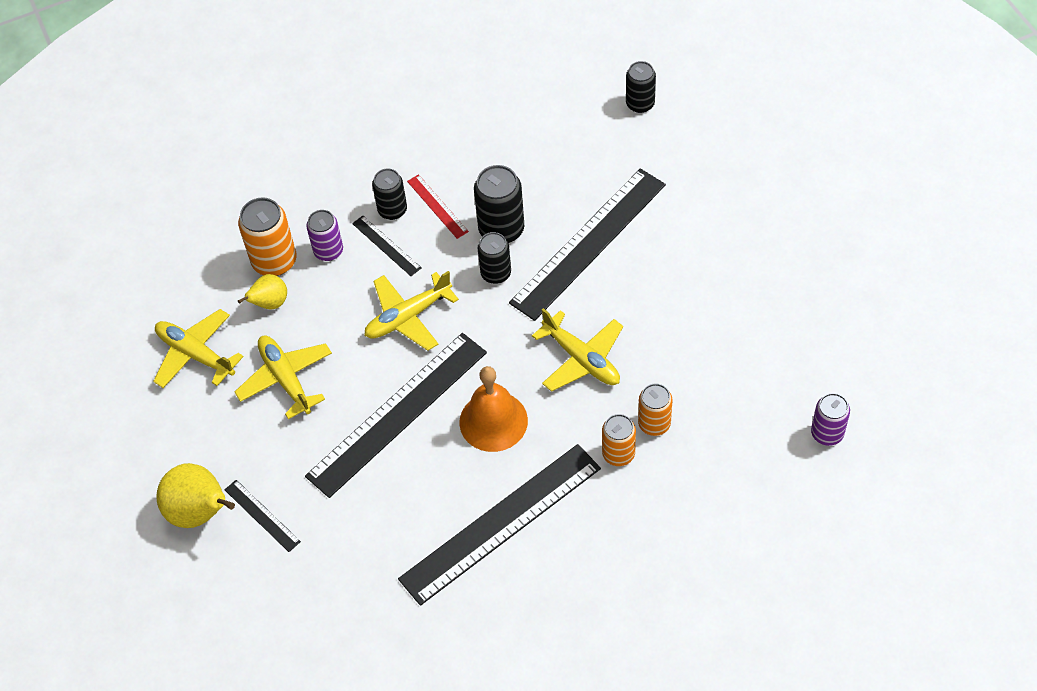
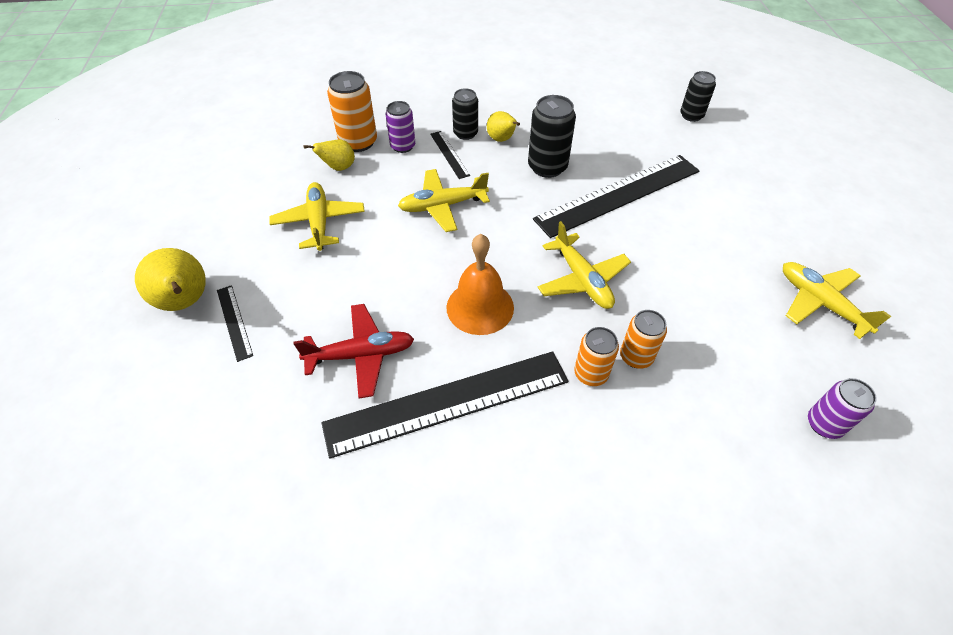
camera: 15 degrees right, 5 degrees down
(195, 354) = (261, 185): yellow plane -> yellow plane (820, 303)
(397, 413) = (397, 275): black ruler -> none
(402, 506) = (361, 355): none -> red plane
(437, 206) = (502, 139): red ruler -> yellow pear
(496, 273) = (530, 195): black can -> none

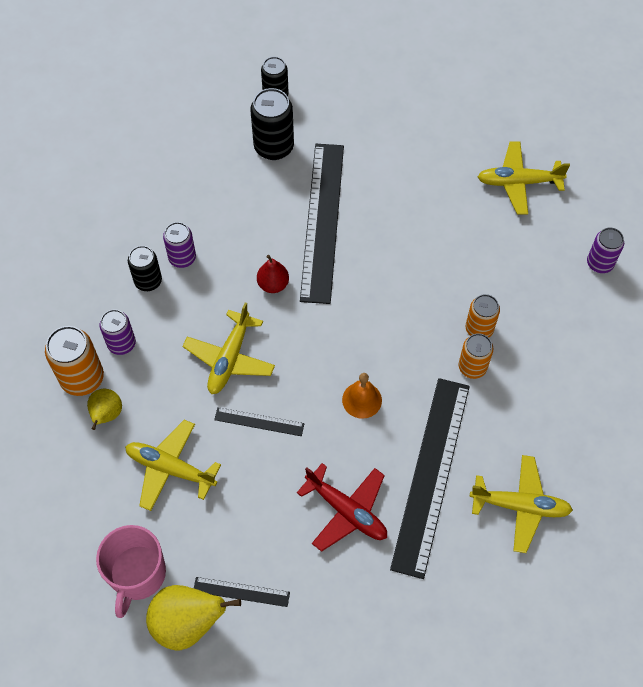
camera: 55 degrees left, 10 degrees up
(214, 250) = (137, 574): none -> pink mug
(361, 355) = (346, 511): red plane -> red plane turned 105 degrees clockwise
(449, 154) = (166, 312): black ruler -> black ruler (259, 422)
(480, 307) = (362, 400): orange bell -> orange bell, size x0.64
(502, 139) = (182, 258): yellow pear -> purple can
(531, 196) = (273, 284): none -> red pear
(547, 167) = (247, 248): black can -> black can (274, 147)
(582, 280) = (388, 312): yellow plane -> yellow plane (520, 506)

